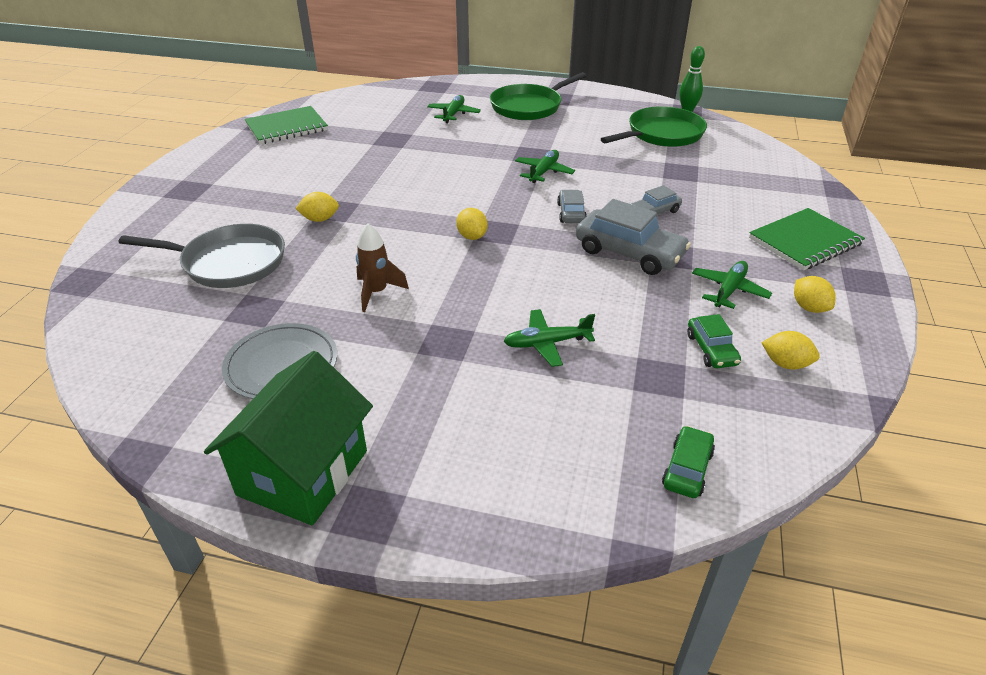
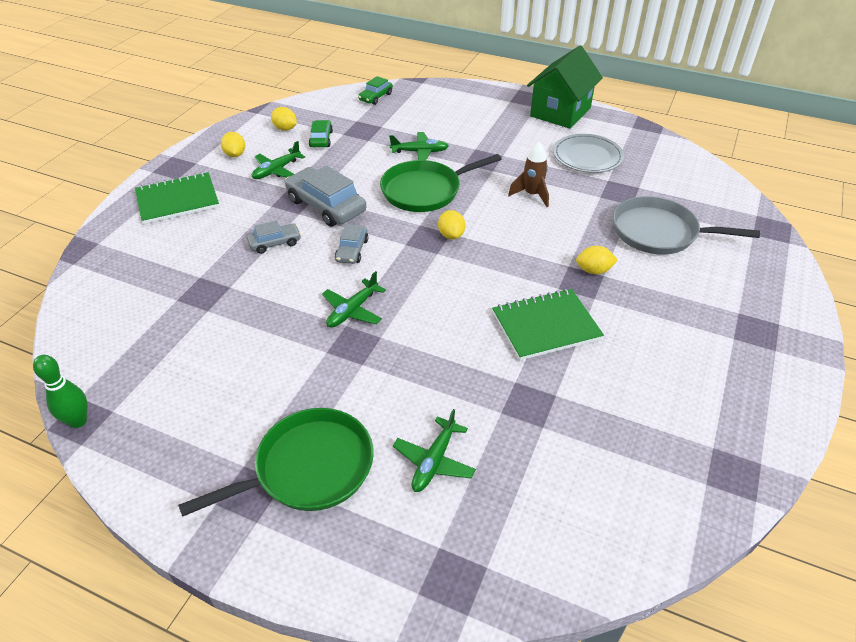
camera: 170 degrees left, 5 degrees up
(287, 127) = (692, 457): green notebook -> green notebook (545, 326)
(662, 134) = (166, 364): green pan -> green pan (425, 191)

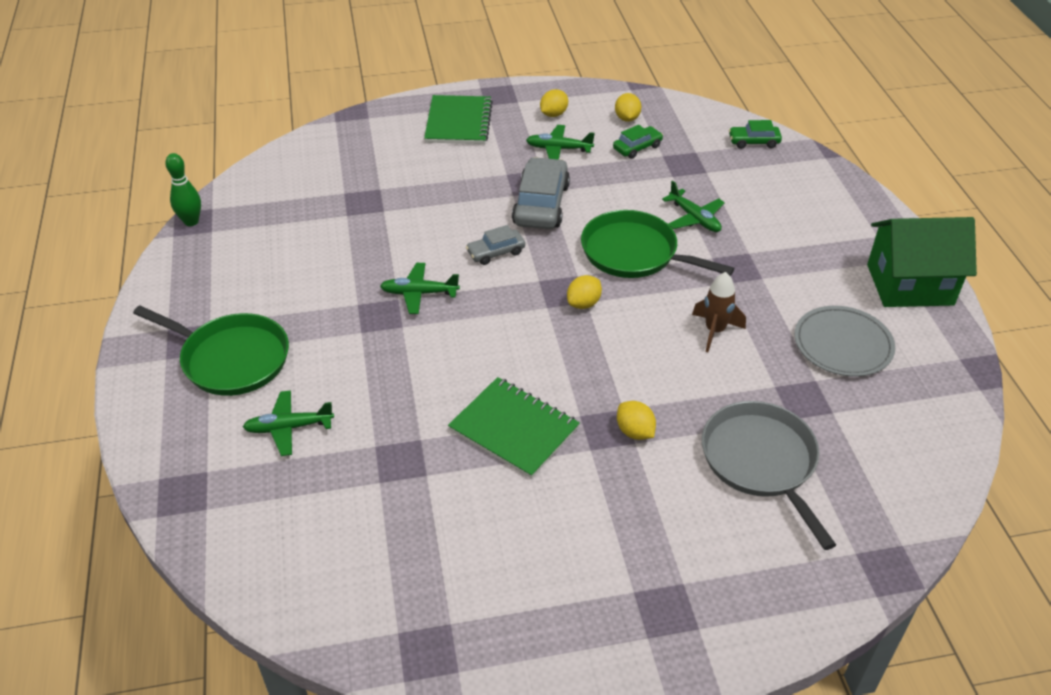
camera: 55 degrees right, 0 degrees up
(177, 200) = (459, 122): green notebook -> green notebook turned 60 degrees clockwise
(275, 243) = (460, 203): grey car -> none

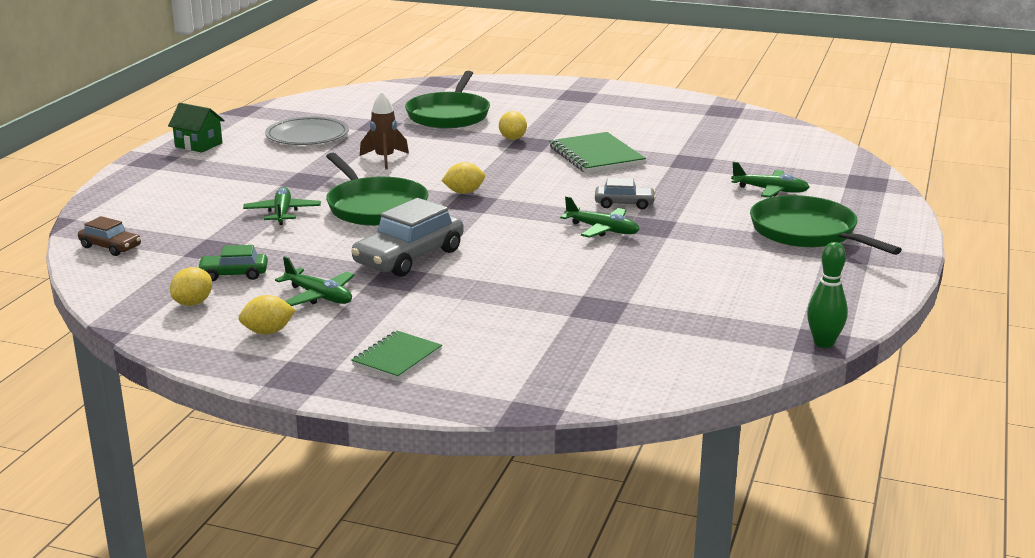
camera: 150 degrees left, 20 degrees down
(459, 122) = (397, 357): green notebook -> green notebook, size x0.63
(496, 252) = (500, 237): grey car -> grey car (624, 204)
(753, 142) = (110, 247): green car -> brown car
(761, 461) = (449, 115): grey pan -> green pan
(909, 284) = (198, 145): green house -> green house, size x0.54

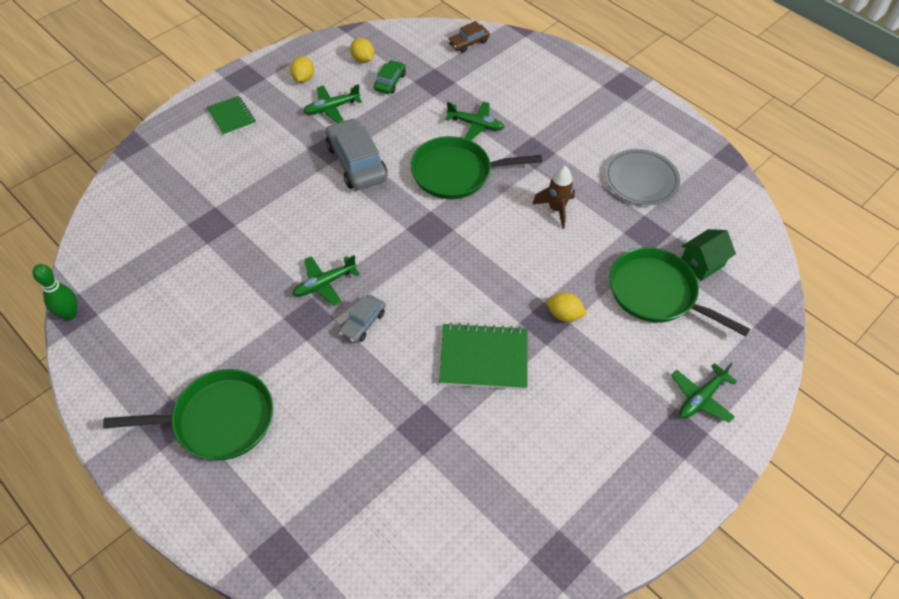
camera: 115 degrees right, 30 degrees up
(198, 145) = (647, 114): green house -> green house (702, 263)
(464, 192) = (453, 232): yellow lemon -> none
(770, 190) = (317, 451): green plane -> green plane (701, 398)

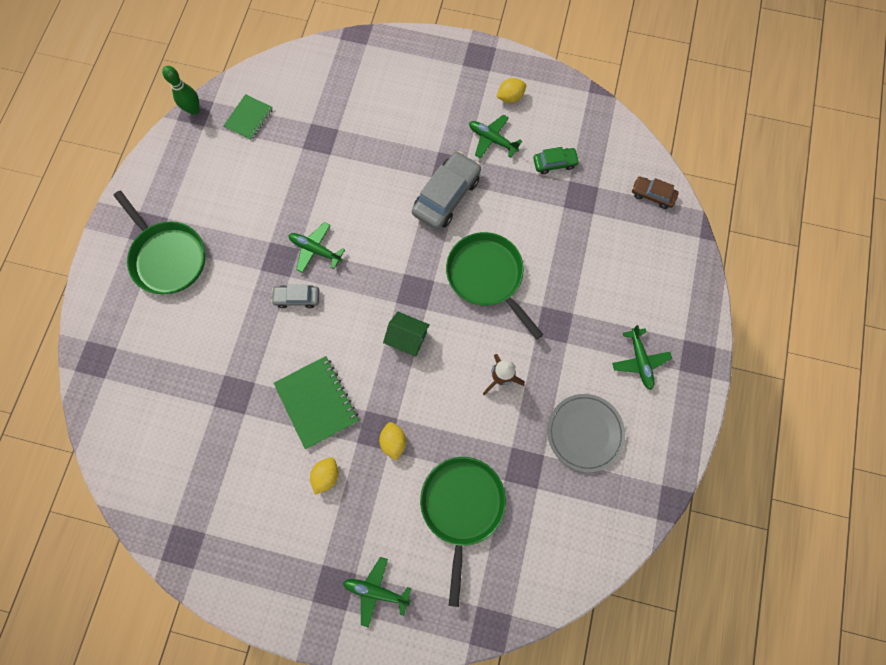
camera: 60 degrees right, 20 degrees up
(231, 117) = (431, 77): green notebook -> green notebook (249, 118)
(362, 59) = (565, 126): yellow lemon -> yellow lemon (326, 475)
(476, 125) = (553, 260): green plane -> green plane (640, 361)
(702, 263) = (520, 531): green house -> green house (407, 338)

